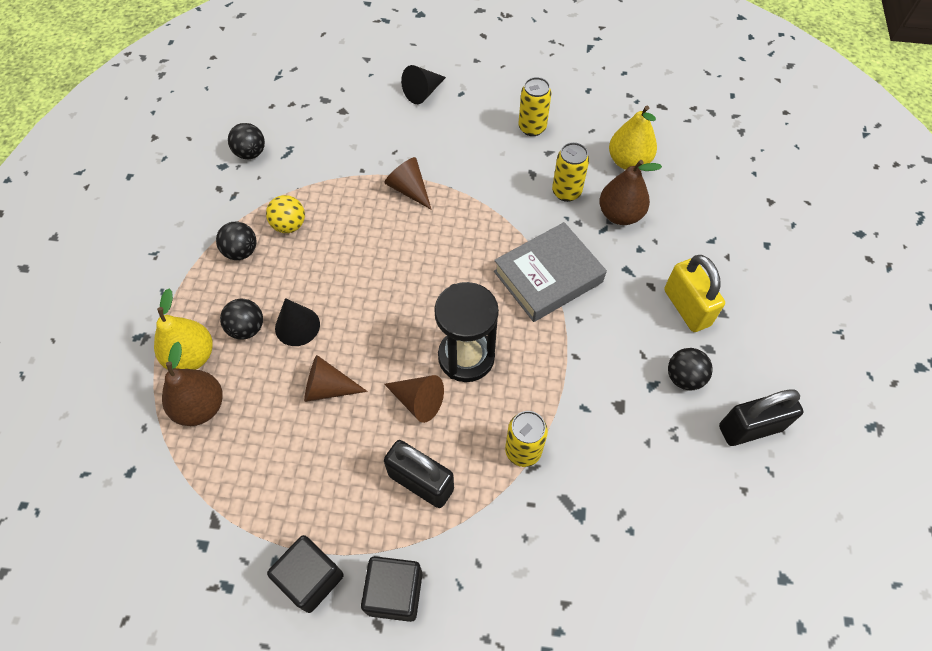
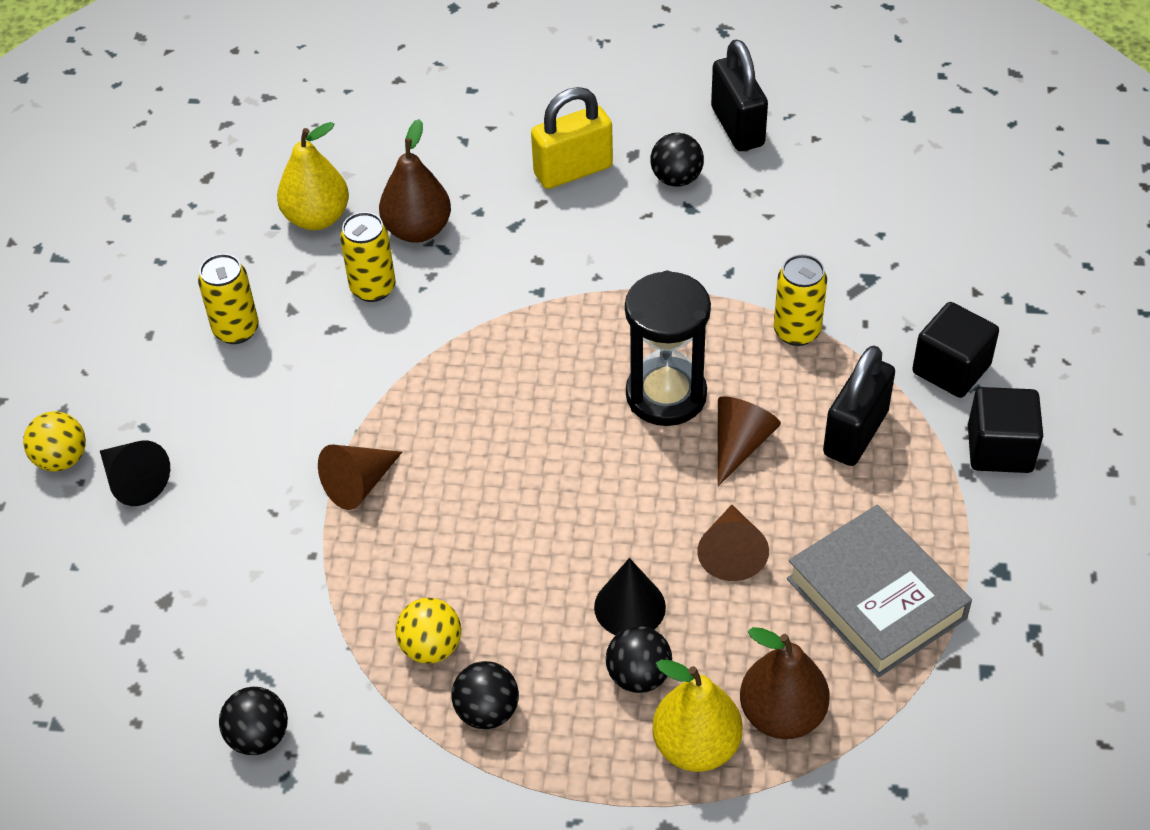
camera: 90 degrees left, 10 degrees down
(311, 578) = (1002, 538): black cube -> black cube (951, 369)
(441, 63) = (62, 459): none -> yellow ball
(548, 277) = (528, 308): grey book -> grey book (876, 598)

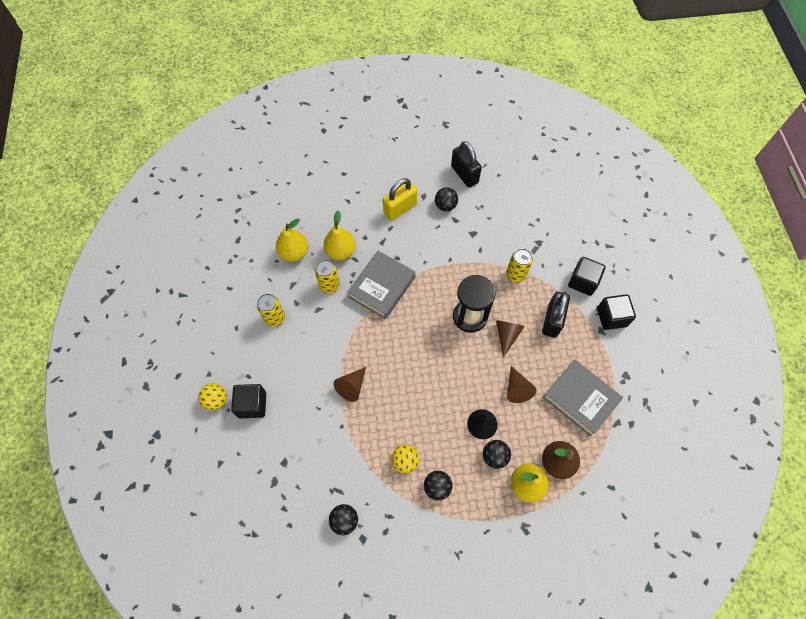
camera: 15 degrees left, 15 degrees up
(134, 481) = (252, 405): black cone -> black cube
(418, 230) = (340, 251): brown pear -> yellow pear
(486, 309) = (382, 287): none -> grey book

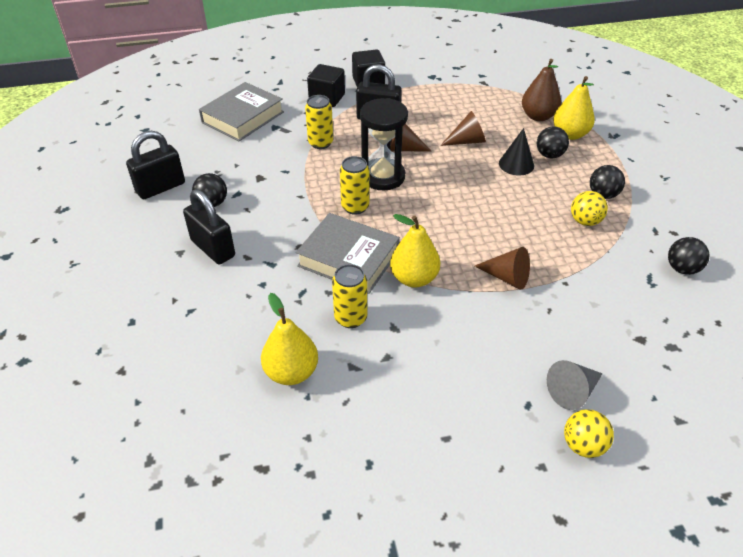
camera: 95 degrees left, 20 degrees down
(252, 405) = (572, 391): black cube -> grey cone
(275, 318) = (418, 382): yellow can -> yellow can (355, 207)
(340, 251) = (288, 310): yellow pear -> yellow pear (414, 278)
(400, 209) = (213, 248): yellow padlock -> black padlock
(580, 399) = (465, 102): grey book -> grey book (243, 117)

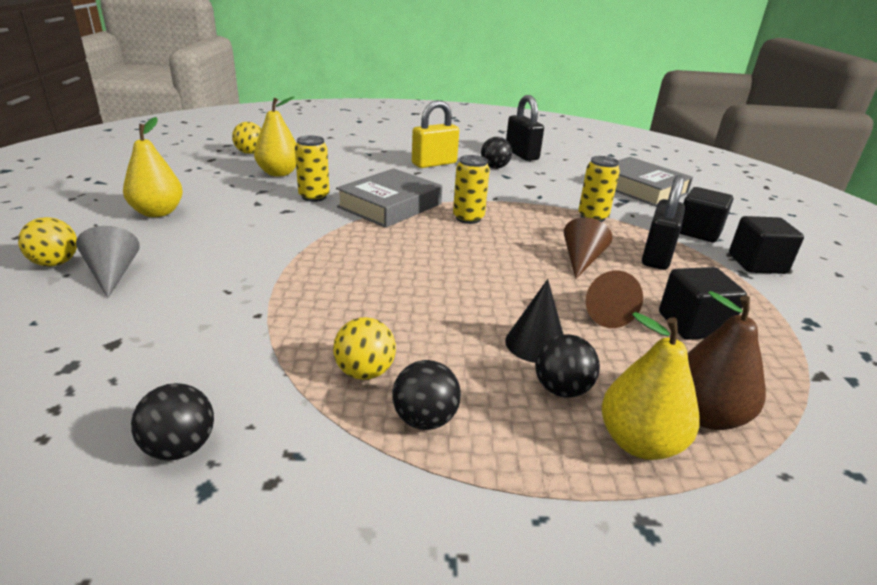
camera: 100 degrees right, 15 degrees down
(213, 248) = (434, 163): black padlock -> yellow padlock
(221, 434) = (250, 153): none -> yellow ball
(383, 177) = (520, 239): black hourglass -> none
(414, 278) = (340, 228): yellow pear -> yellow pear (158, 212)
(460, 112) = (692, 325): none -> black cube
(507, 277) = (301, 277): brown cone -> none

